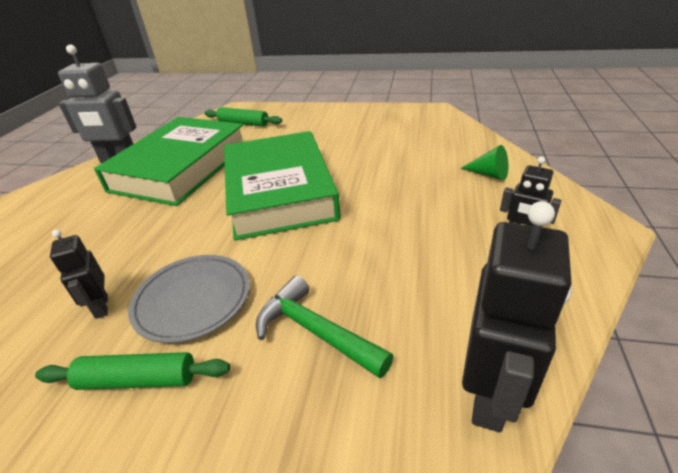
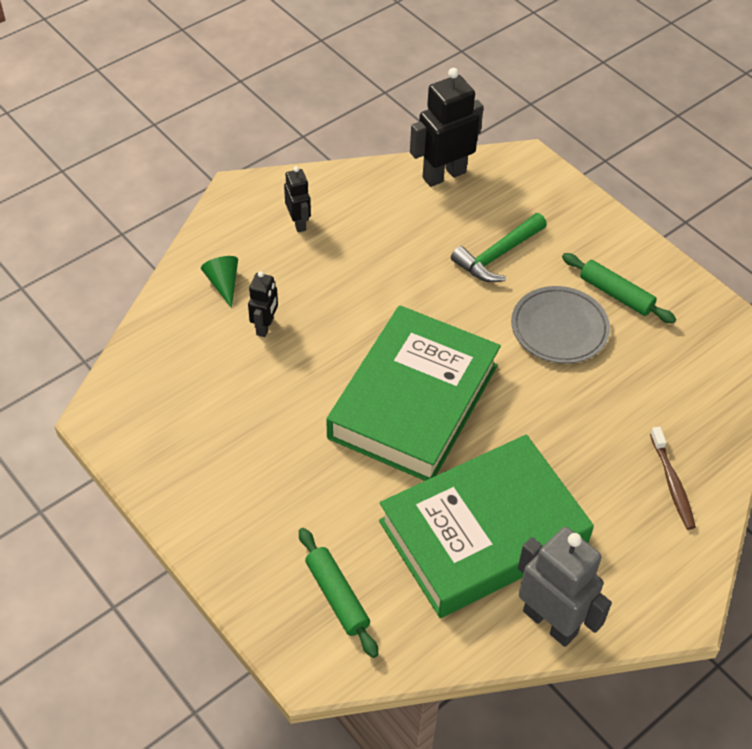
camera: 145 degrees left, 15 degrees up
(38, 248) = (672, 483): none -> brown toothbrush
(101, 307) = (626, 367): black robot -> black robot (265, 326)
(315, 331) = (497, 256): green hammer -> green hammer turned 60 degrees clockwise

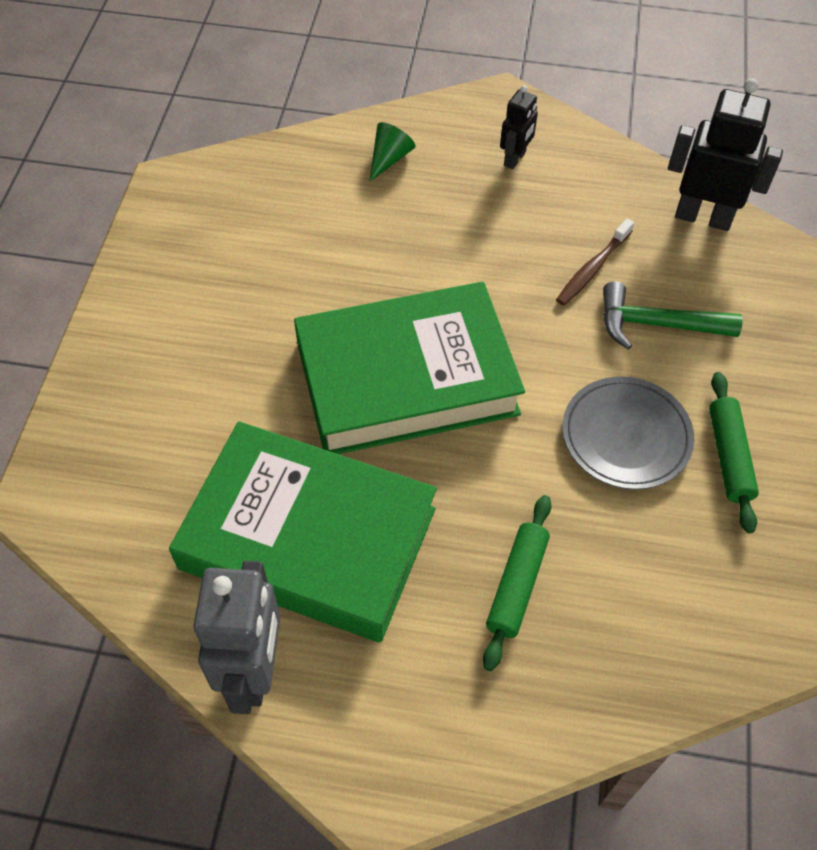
camera: 50 degrees right, 5 degrees up
(265, 326) = (374, 217): black robot -> none
(337, 596) = (132, 469): green rolling pin -> green rolling pin (516, 585)
(672, 483) = (537, 675): brown toothbrush -> brown toothbrush (592, 269)

